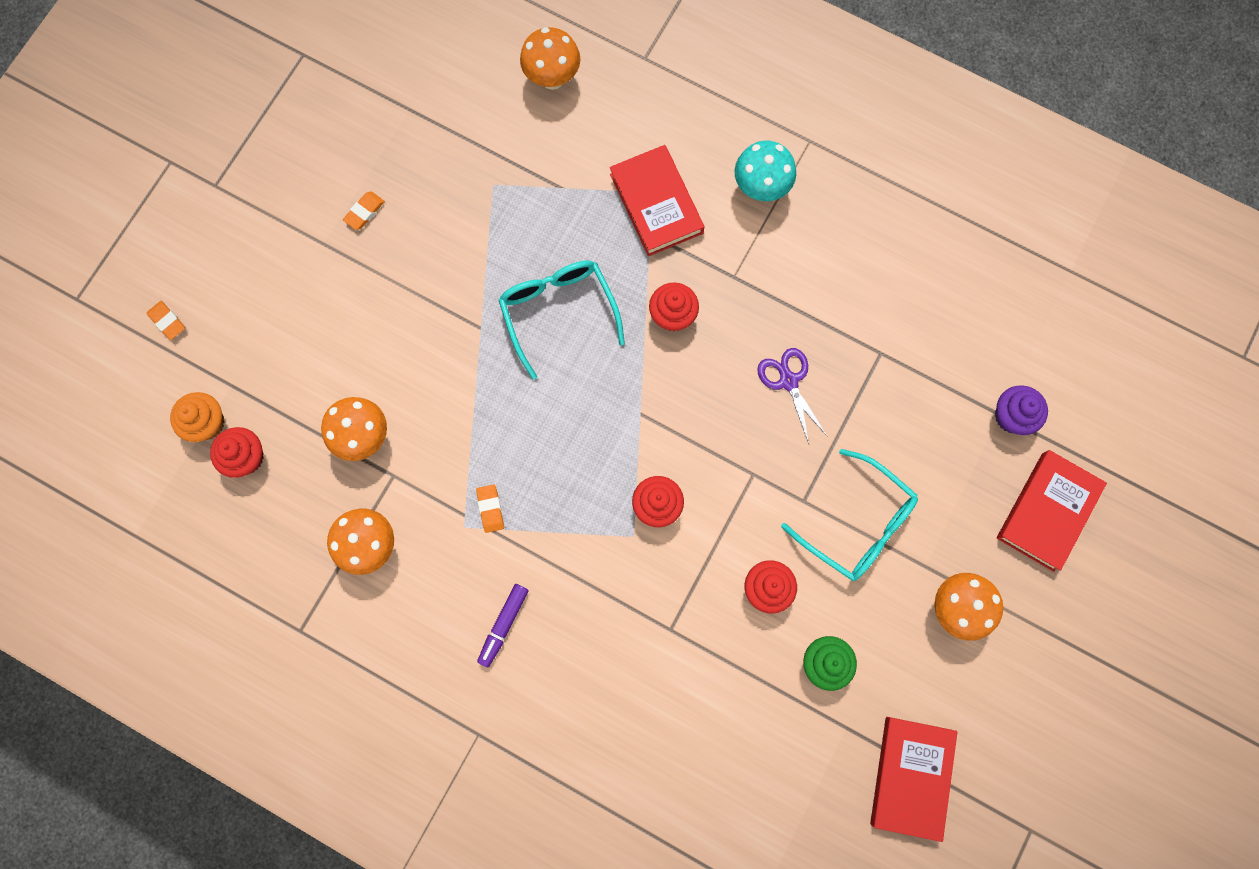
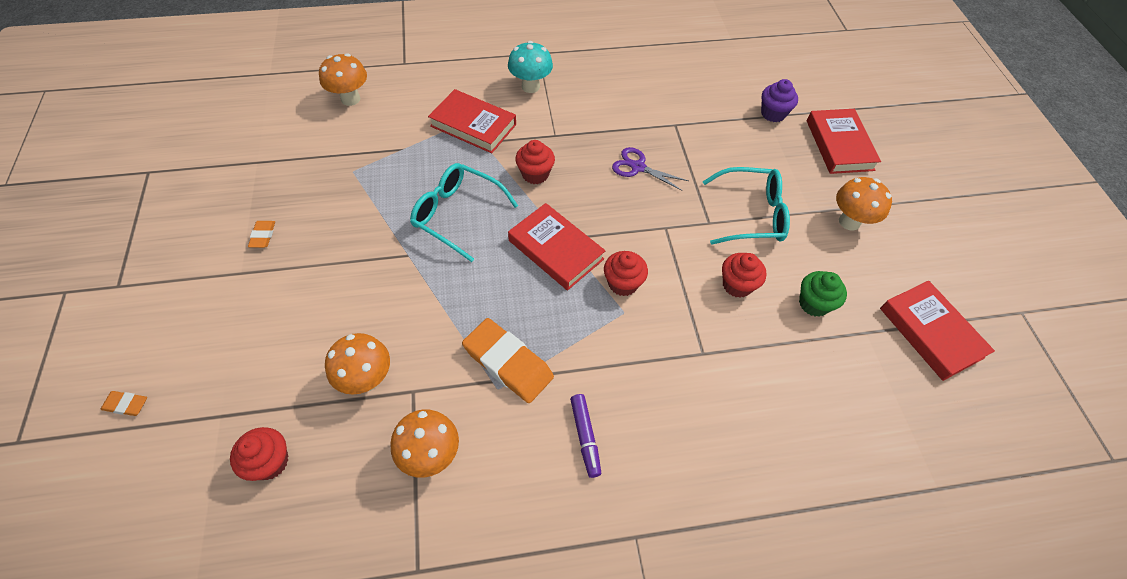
camera: 40 degrees left, 20 degrees down
(207, 423) = (214, 459): orange cupcake -> none
(490, 509) = (508, 363): orange eraser -> orange eraser, size x2.17
(623, 422) = (556, 250): none -> red book

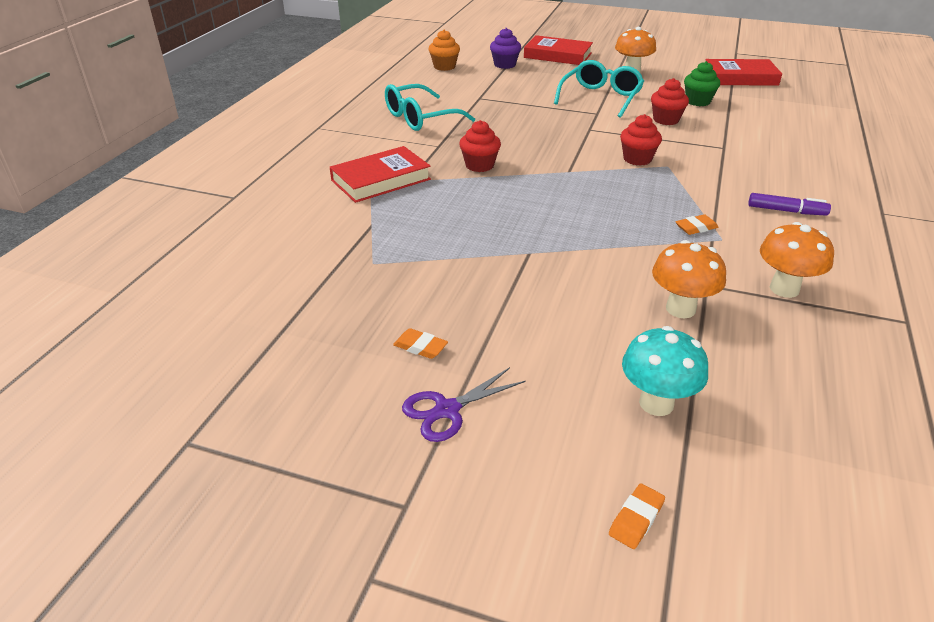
camera: 60 degrees left, 20 degrees down
(270, 462) = (766, 395): red cupcake -> none
(350, 99) = (250, 241): orange mushroom -> none
(457, 214) = (496, 214): turquoise glasses -> turquoise glasses (420, 118)
(508, 363) = (696, 228): orange eraser -> orange eraser, size x0.46
(530, 86) = (360, 141): turquoise mushroom -> turquoise mushroom (656, 403)
(556, 250) = (580, 177): red book -> none
(637, 167) = (513, 122): purple scissors -> purple scissors (447, 410)
(728, 74) = (444, 66): none -> orange cupcake

